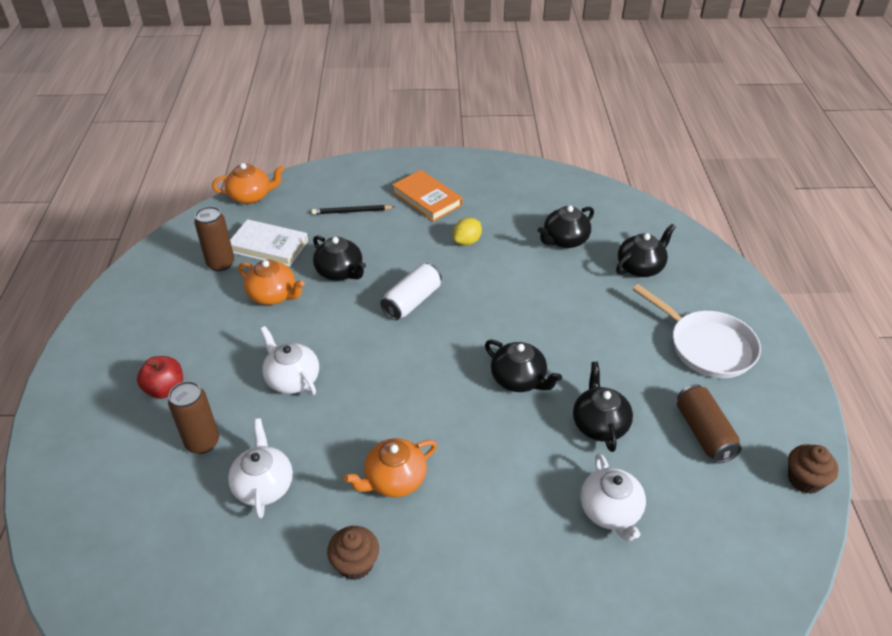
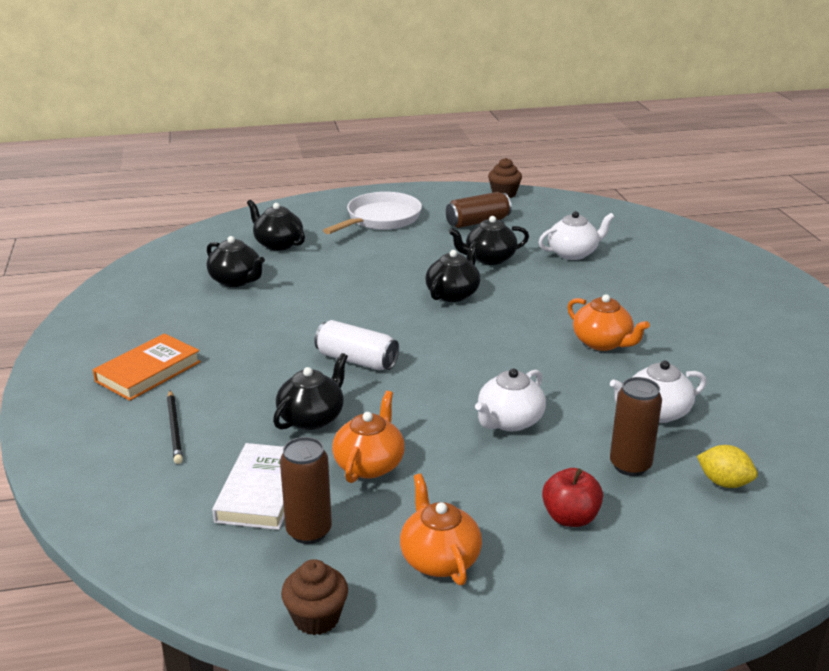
camera: 100 degrees left, 15 degrees down
(251, 196) = (124, 541): orange teapot -> orange teapot (439, 559)
(355, 563) = (697, 351): brown cupcake -> brown cupcake (316, 618)
(467, 241) = (241, 336): yellow lemon -> yellow lemon (724, 482)

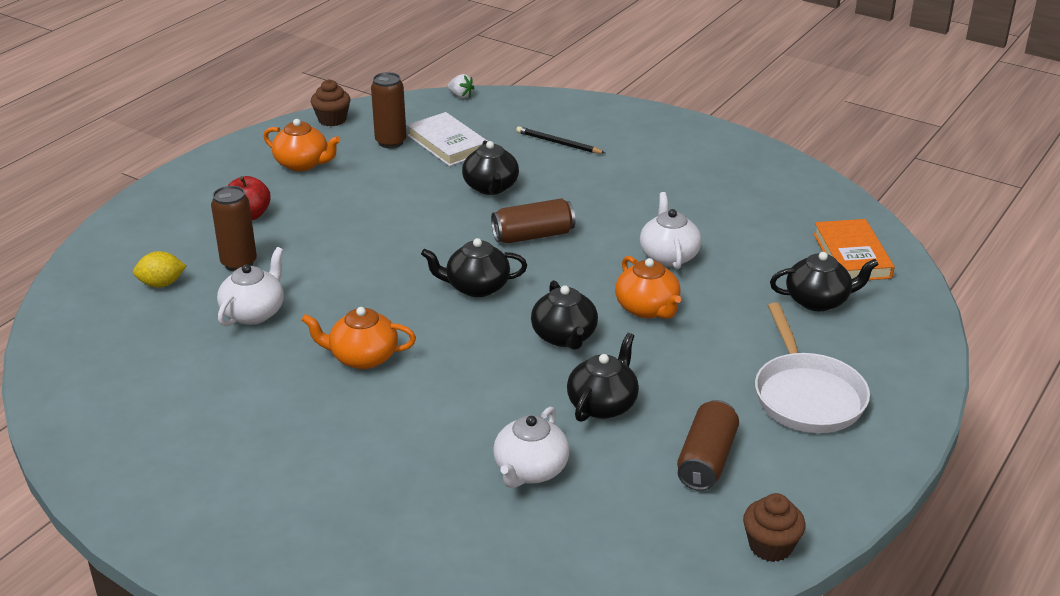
camera: 135 degrees right, 5 degrees up
(128, 557) = (461, 96): none -> white strawberry
(148, 371) = (648, 158): orange book -> orange book (852, 255)
(236, 280) = (758, 246): black teapot -> black teapot (476, 287)
(356, 360) = (533, 235): white can -> brown can
(369, 464) = (410, 183): orange teapot -> orange teapot (647, 308)
(509, 421) = (357, 250): white teapot -> white teapot (669, 256)

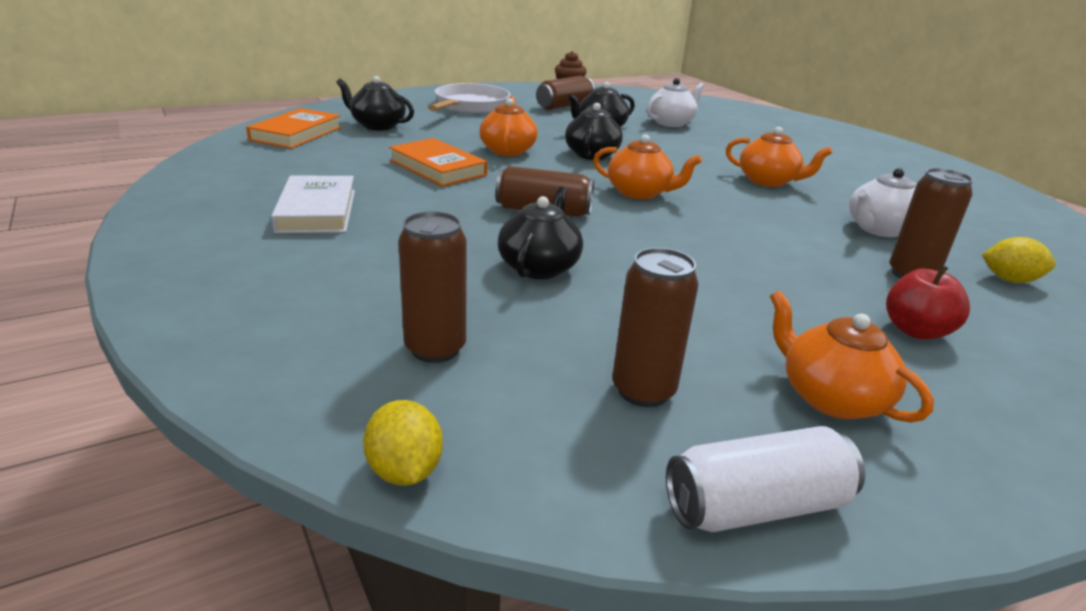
camera: 155 degrees left, 5 degrees down
(332, 120) = (756, 506): brown cupcake -> white can
(448, 144) = (541, 352): white book -> white book (316, 210)
(461, 96) = (405, 470): white strawberry -> yellow lemon
(476, 287) = (639, 193): black teapot -> orange teapot
(496, 131) = (435, 348): none -> brown can
(558, 143) = (371, 295): black pencil -> none
(669, 256) = (438, 168): white teapot -> orange book

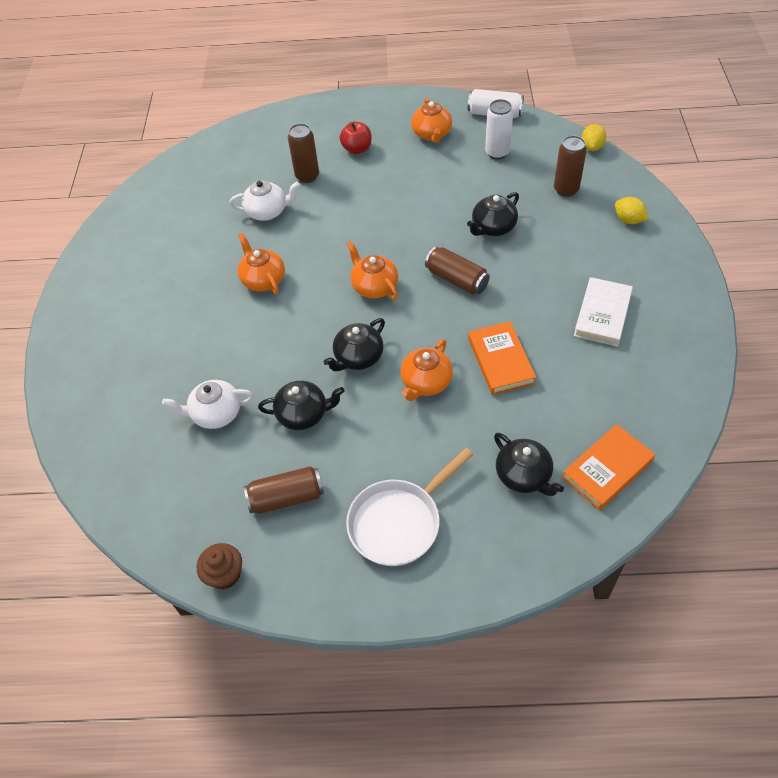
camera: 145 degrees left, 25 degrees up
(643, 391) = (497, 153): brown can -> white can
(1009, 280) = (263, 161): yellow lemon -> yellow lemon (628, 220)

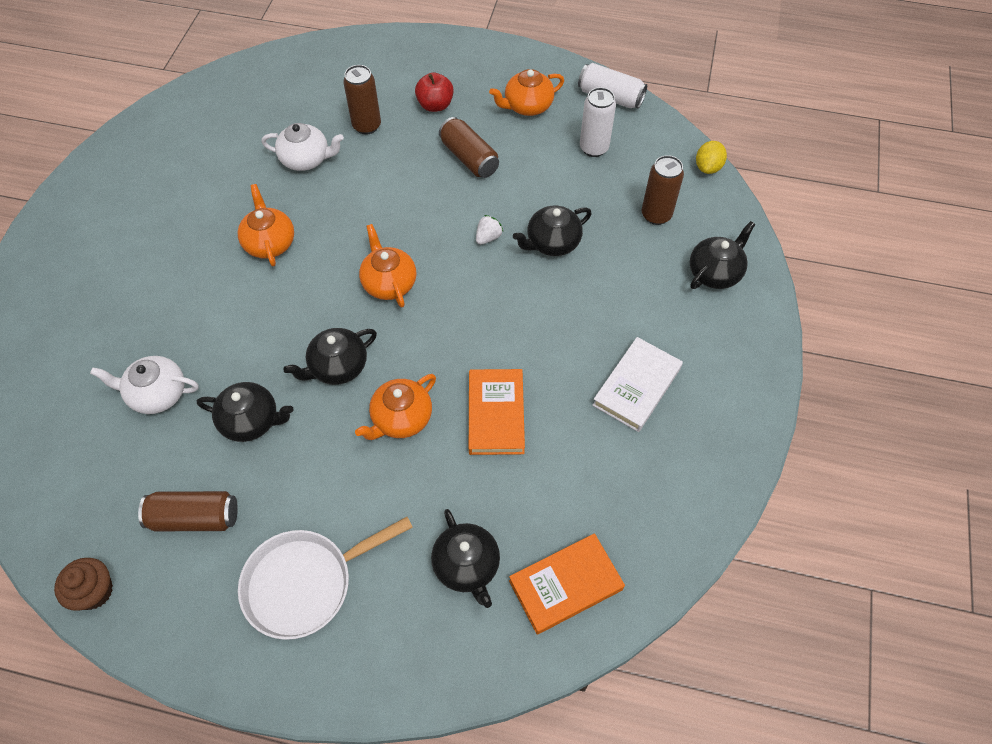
camera: 10 degrees right, 5 degrees up
(432, 134) = (527, 106): orange teapot -> orange teapot turned 60 degrees clockwise
(440, 235) = (488, 237): none -> white strawberry
(456, 279) = (485, 298): brown can -> brown can (469, 158)
(628, 220) = (715, 273): yellow lemon -> black teapot

